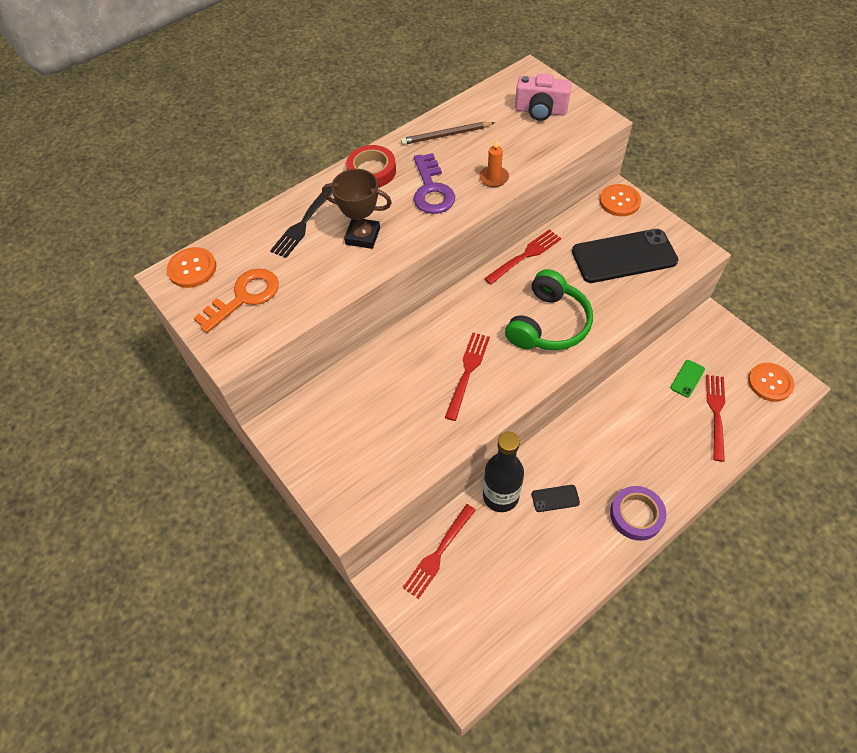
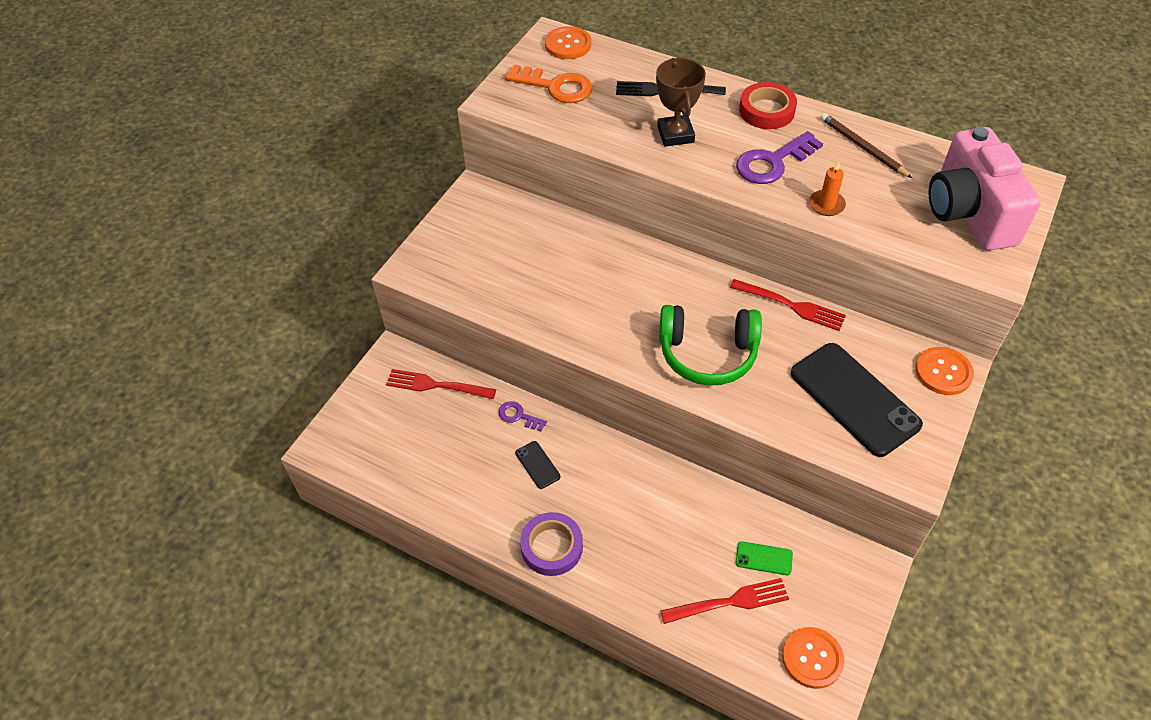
camera: 65 degrees right, 5 degrees down
(467, 372) = (606, 304): red fork -> none
(500, 496) = (518, 416): black bottle -> purple key
(540, 111) = (968, 213): pink camera -> pink camera, size x1.62

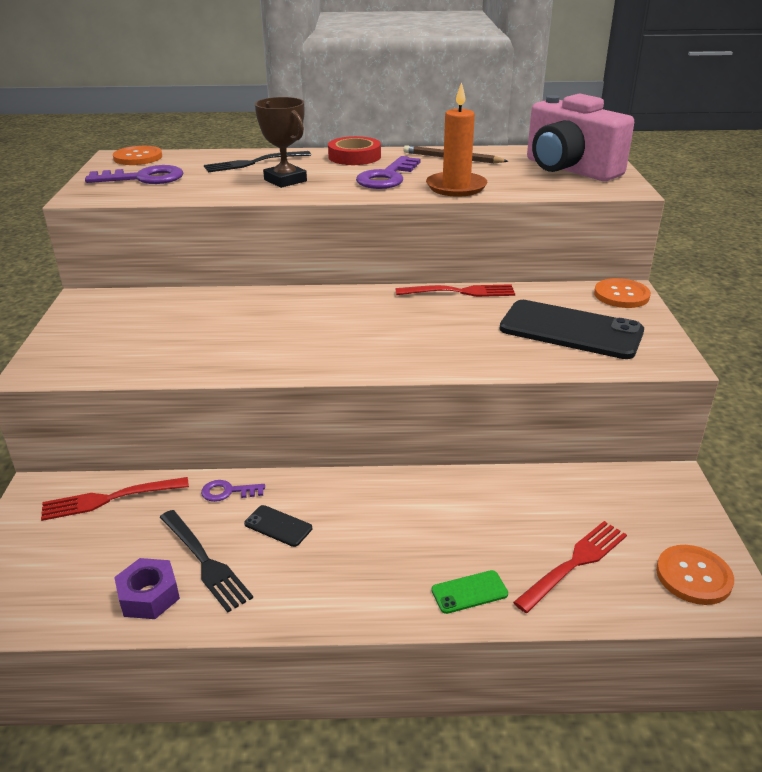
camera: 30 degrees left, 20 degrees down
(427, 484) = (149, 596): none -> purple nut
(474, 473) = (205, 562): none -> black fork
(552, 547) = (346, 595): purple tape -> none
(556, 87) = (143, 178): orange key -> purple key
(707, 353) = (414, 340): green headphones -> none
(764, 558) = (573, 513): green phone -> green phone (469, 592)
(826, 205) = (456, 187): orange candle -> orange candle, size x1.74

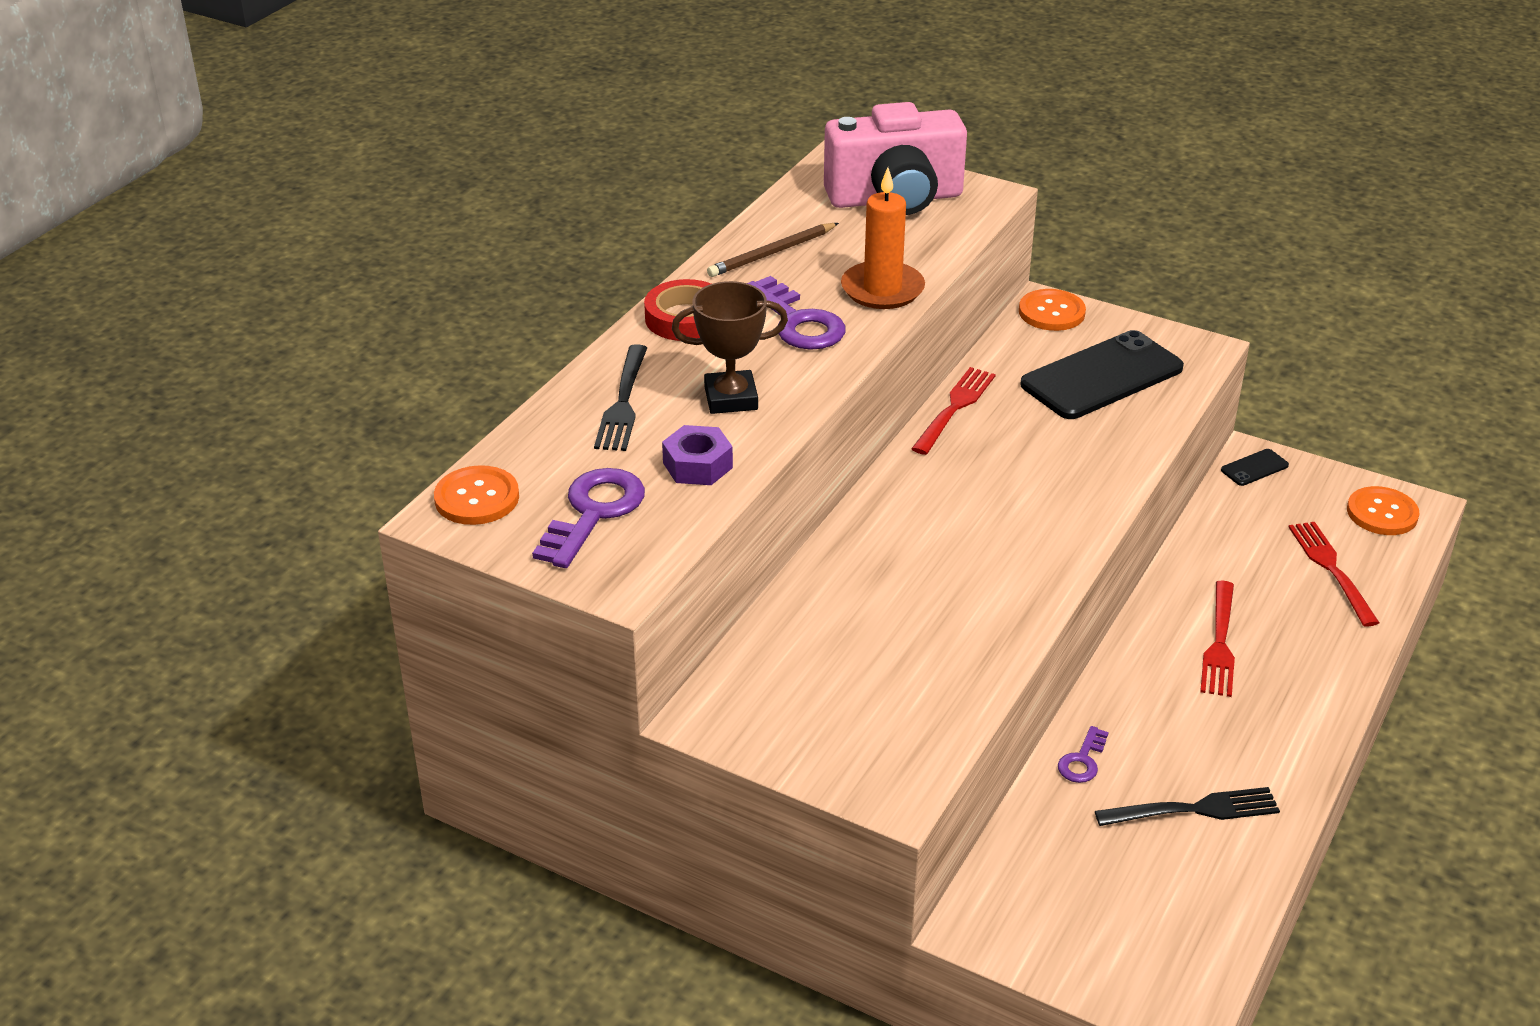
camera: 60 degrees left, 5 degrees up
(110, 499) = (1033, 863): red fork -> red fork (1219, 643)
(149, 596) = (1225, 864): purple nut -> purple nut (697, 465)
(278, 526) = (1167, 739): black phone -> black phone (1254, 468)
(469, 592) = (1334, 646): green phone -> none

